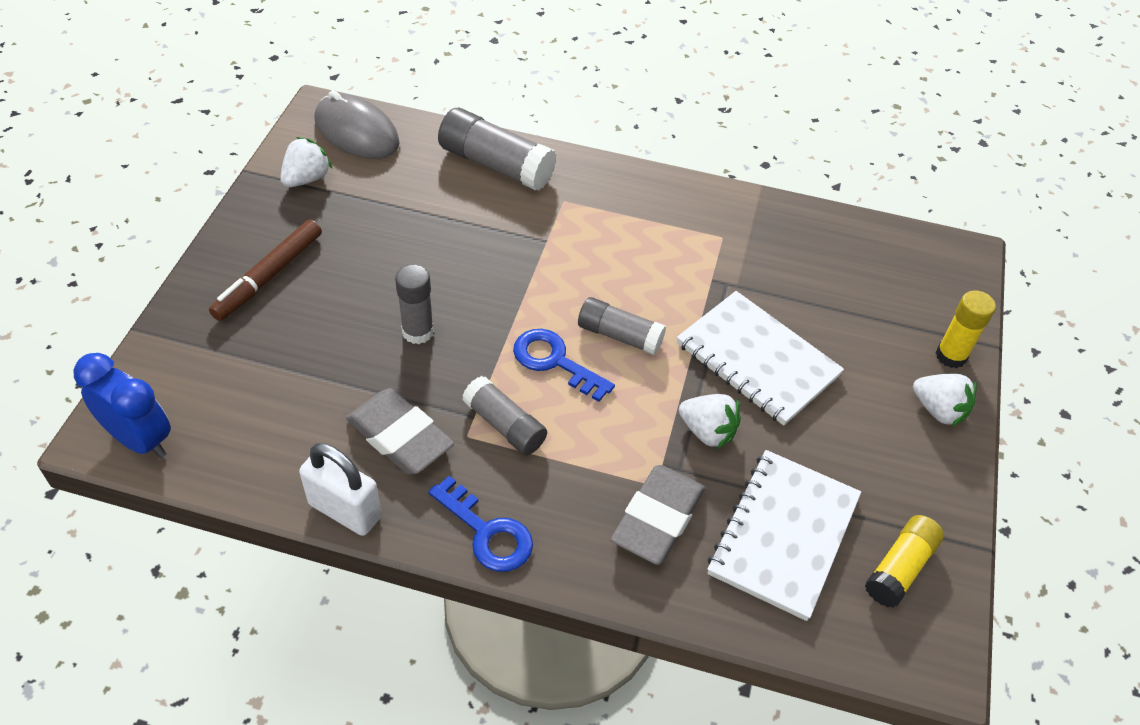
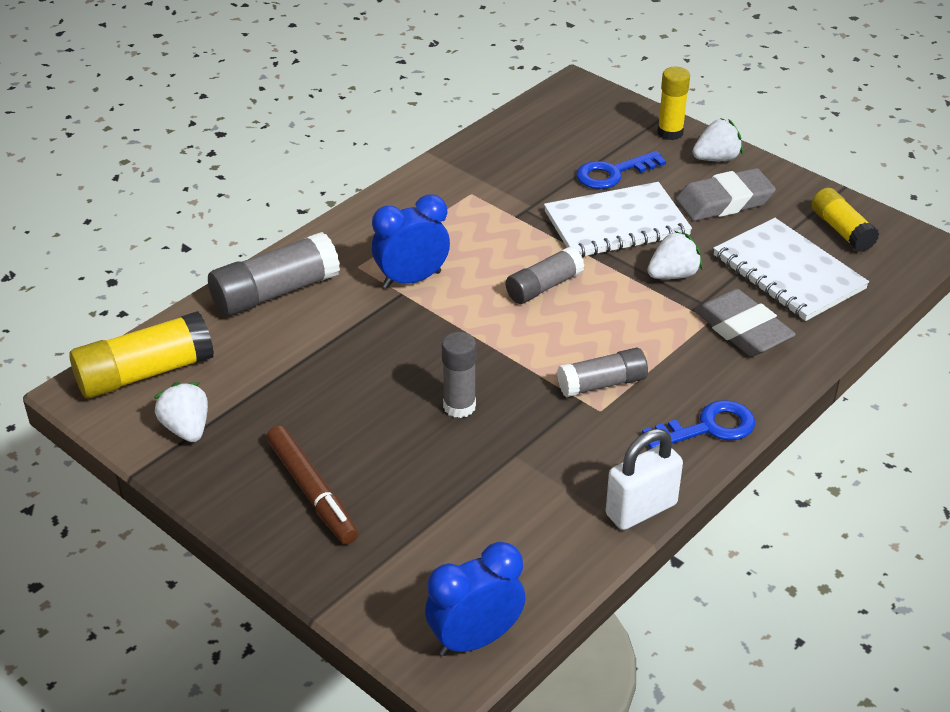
camera: 60 degrees left, 10 degrees down
(357, 132) = (144, 373): grey mouse -> yellow glue stick
(400, 437) = (577, 452): grey eraser -> grey eraser (724, 201)
(555, 361) = (549, 333): blue key -> blue key (613, 173)
(568, 241) = (412, 279): none -> blue clock

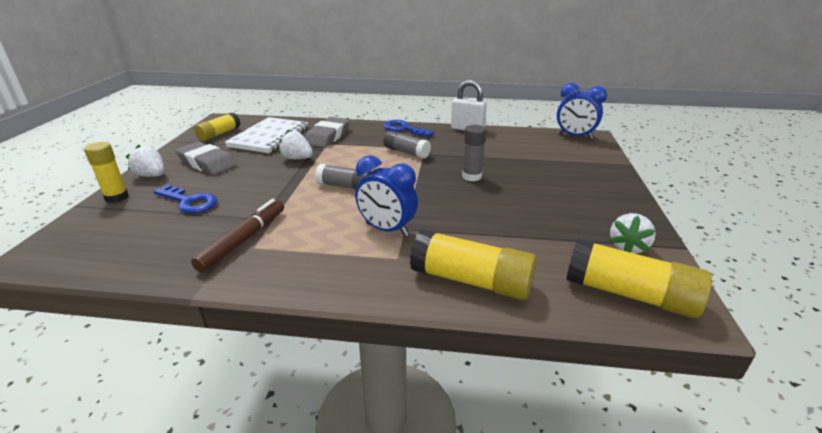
camera: 125 degrees left, 10 degrees down
(275, 292) = (471, 281): grey glue stick -> yellow glue stick
(312, 492) = (584, 190): brown marker -> brown marker (244, 240)
(616, 224) = (256, 184): white notebook -> none

